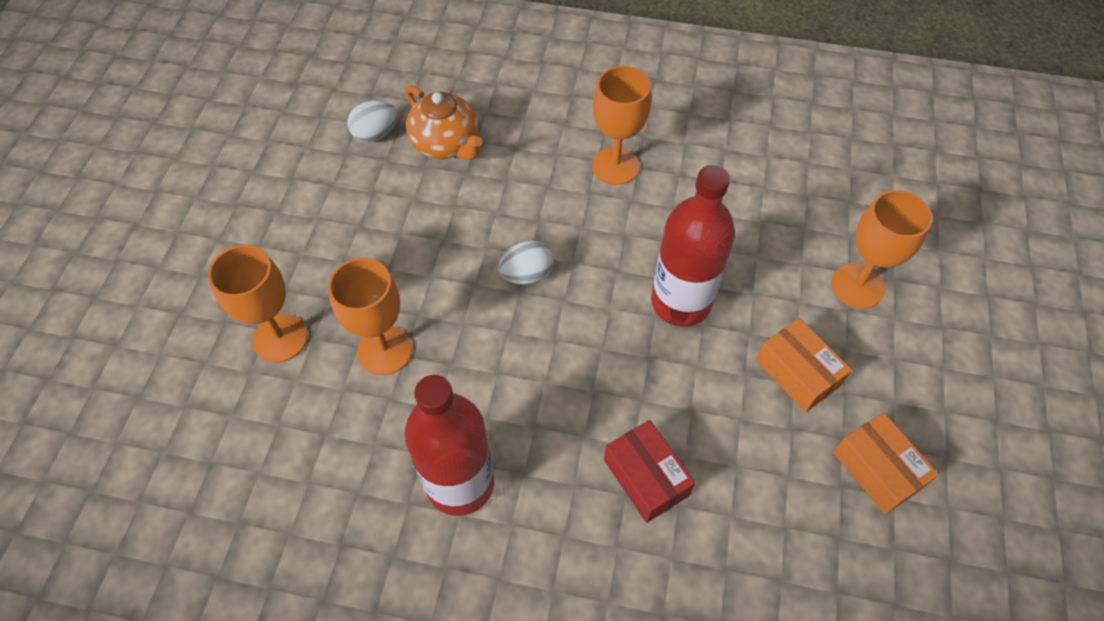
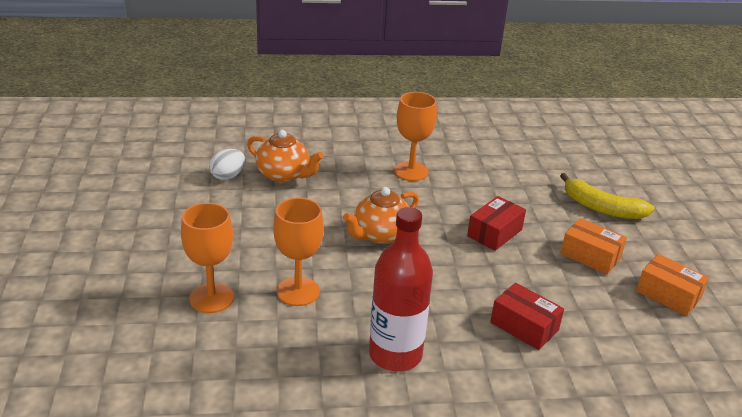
camera: 20 degrees left, 25 degrees down
(526, 275) = (380, 235): white egg -> orange teapot
(681, 302) = (494, 233): red bottle -> red box
(857, 286) = (601, 208): orange goblet -> yellow banana

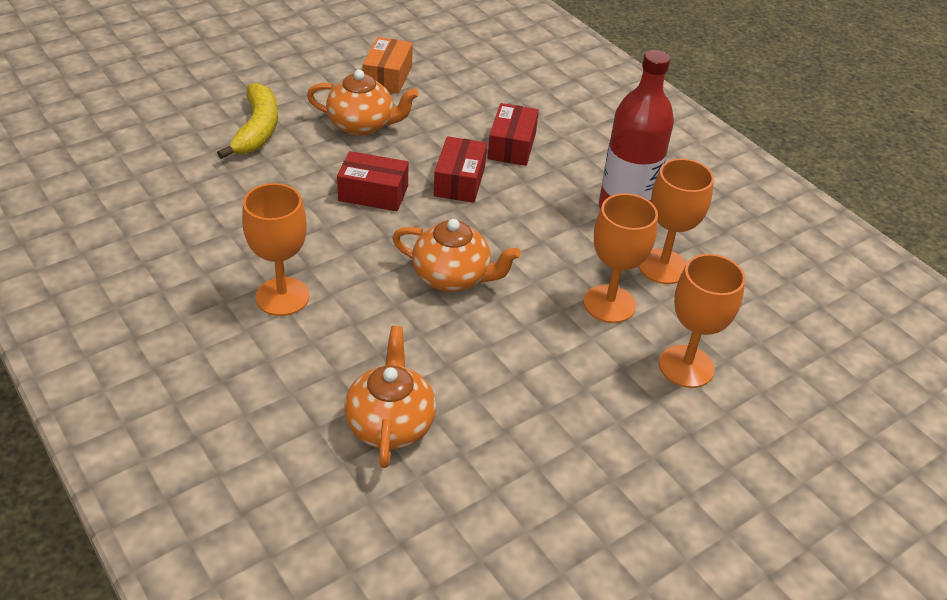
camera: 120 degrees left, 10 degrees up
(228, 176) = (444, 488): white egg -> none
(311, 340) = (663, 266): none -> orange goblet
(487, 277) = (459, 181): none -> red box
(590, 256) = (362, 125): orange box -> orange teapot

